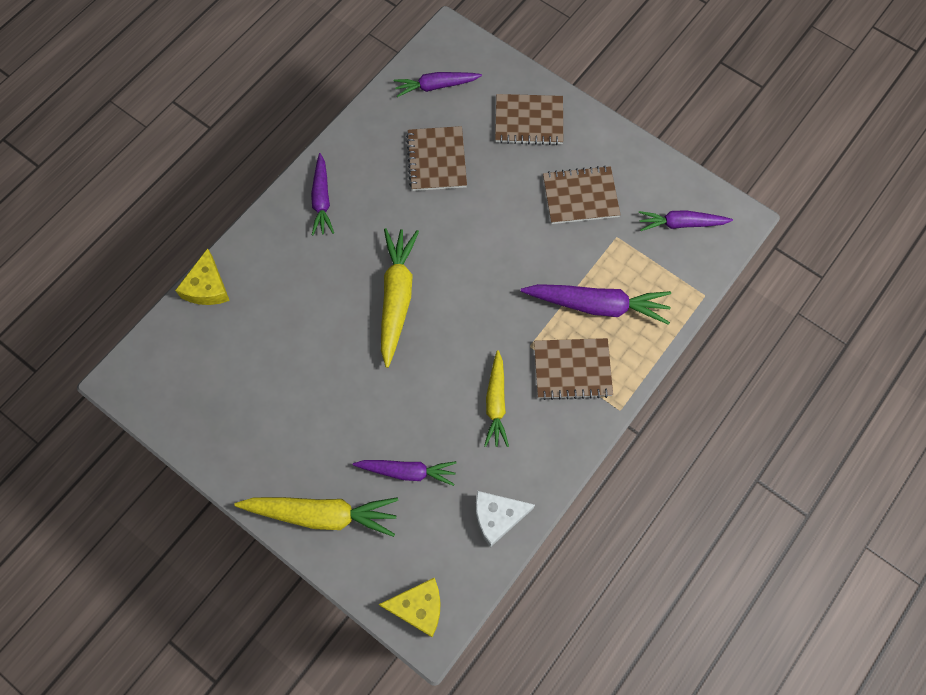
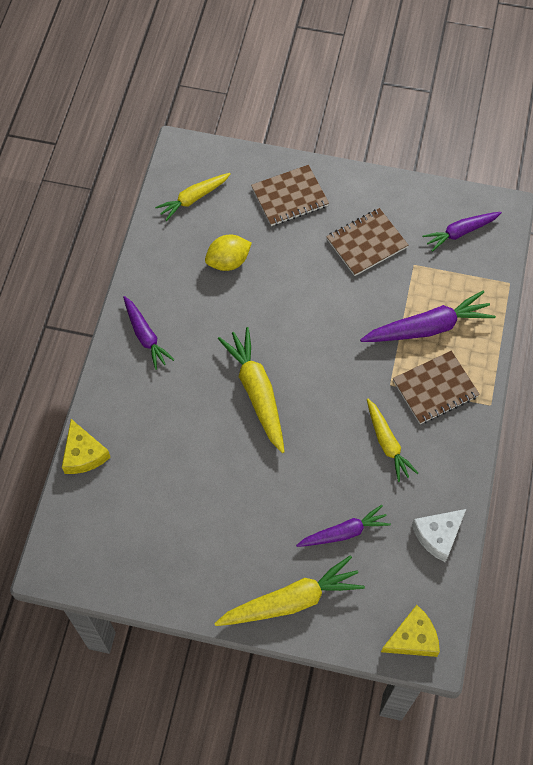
camera: 25 degrees left, 5 degrees down
(436, 86) = (193, 198): purple carrot -> yellow carrot
(436, 160) = (228, 261): brown notebook -> yellow lemon

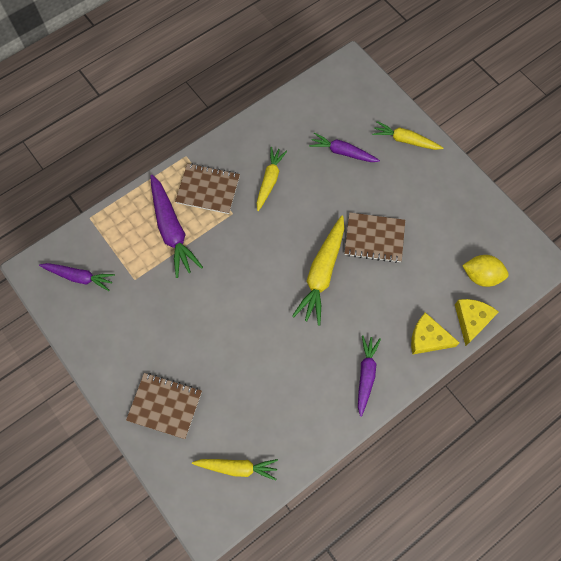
camera: 140 degrees left, 5 degrees up
(228, 261) = (258, 387): yellow lemon -> yellow lemon (481, 276)
(291, 600) = (405, 140): yellow carrot -> yellow carrot, size x0.65
(366, 243) = (149, 321): brown notebook -> brown notebook (374, 238)
(413, 638) = (353, 77): yellow cheese -> yellow cheese (427, 338)
(428, 327) = (172, 230): purple carrot -> purple carrot turned 135 degrees counterclockwise
(438, 535) = (290, 113): white cheese -> none

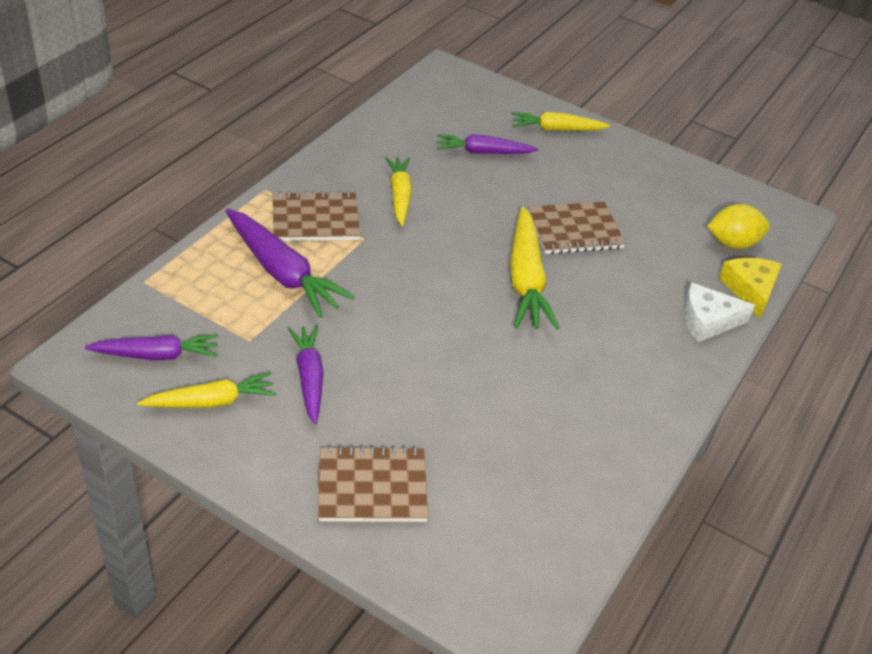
camera: 25 degrees left, 25 degrees down
(237, 467) = (527, 538): yellow carrot -> yellow carrot (211, 401)
(366, 375) = (651, 379): purple carrot -> purple carrot (309, 378)
(427, 338) = (707, 320): yellow cheese -> white cheese

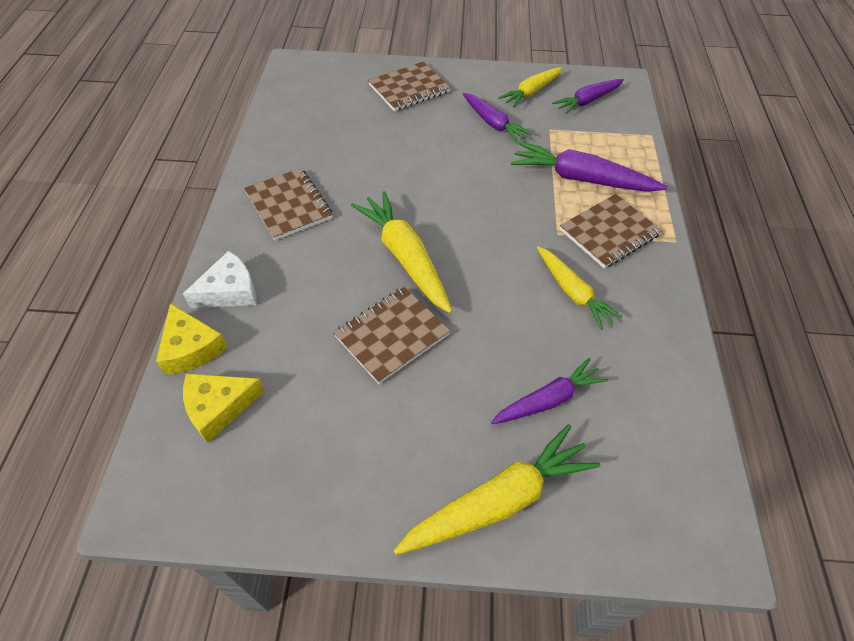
camera: 155 degrees right, 10 degrees up
(557, 129) = (498, 500): yellow carrot -> yellow carrot, size x1.54
(621, 381) = (289, 205): none -> brown notebook
(732, 243) = (218, 407): yellow lemon -> yellow cheese

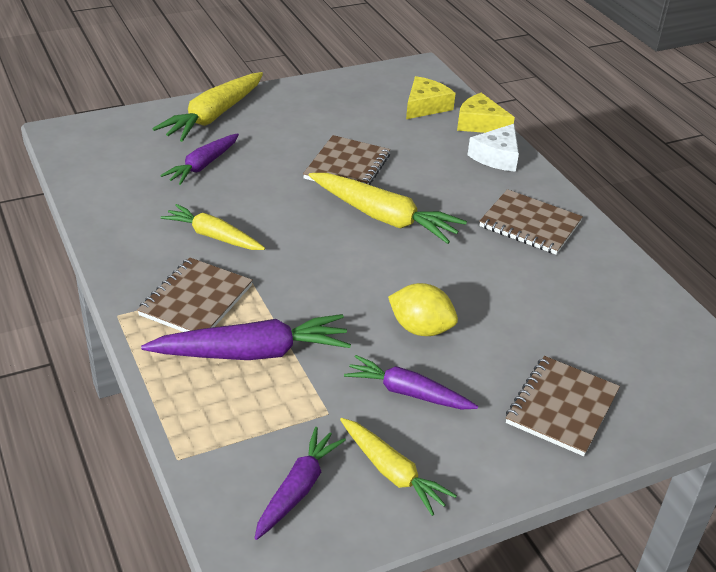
camera: 150 degrees right, 15 degrees down
(453, 156) = (420, 329): none -> yellow lemon
(531, 92) = (392, 472): yellow carrot -> yellow carrot turned 120 degrees clockwise

